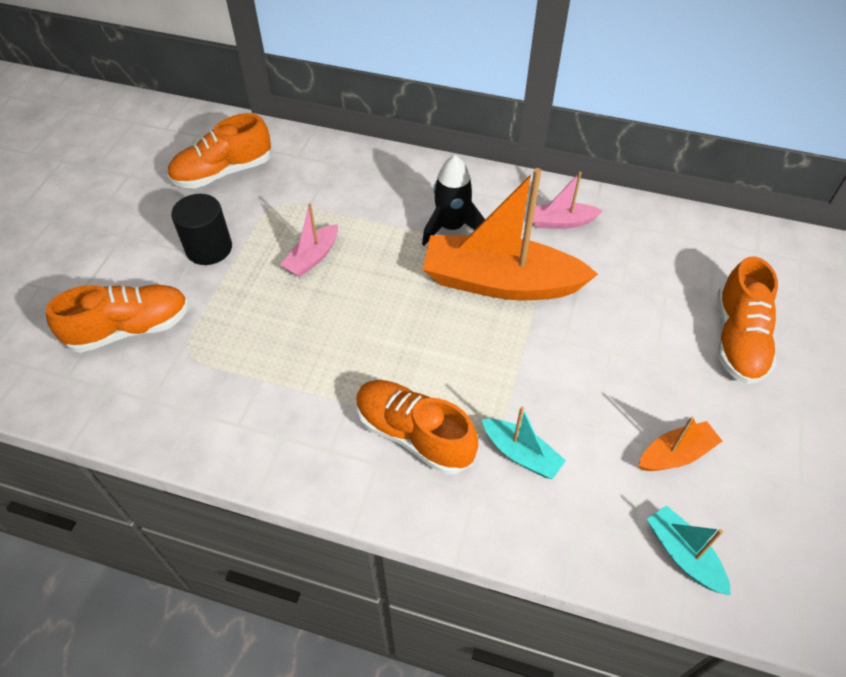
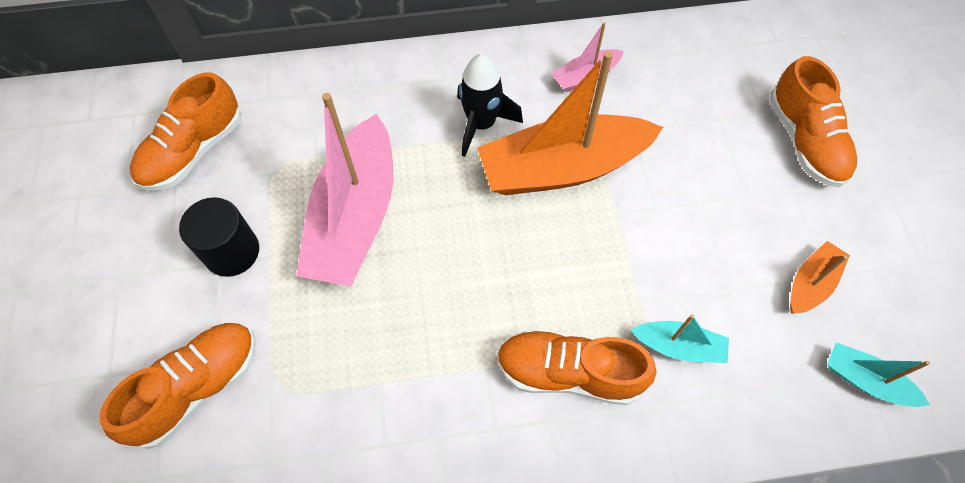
camera: 25 degrees left, 10 degrees up
(312, 257) = (355, 217): pink boat -> pink boat, size x2.16

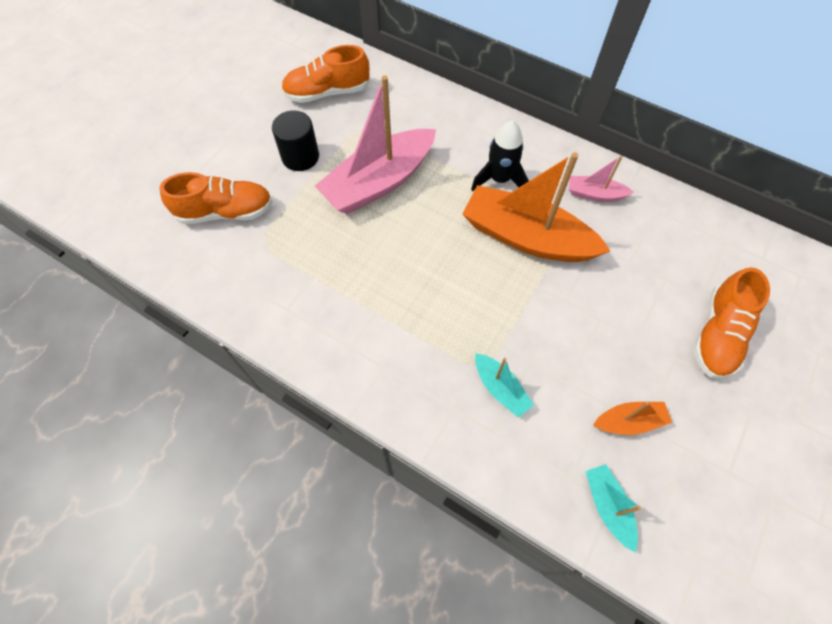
camera: 40 degrees right, 0 degrees up
(568, 373) = (419, 351): orange shoe -> none

